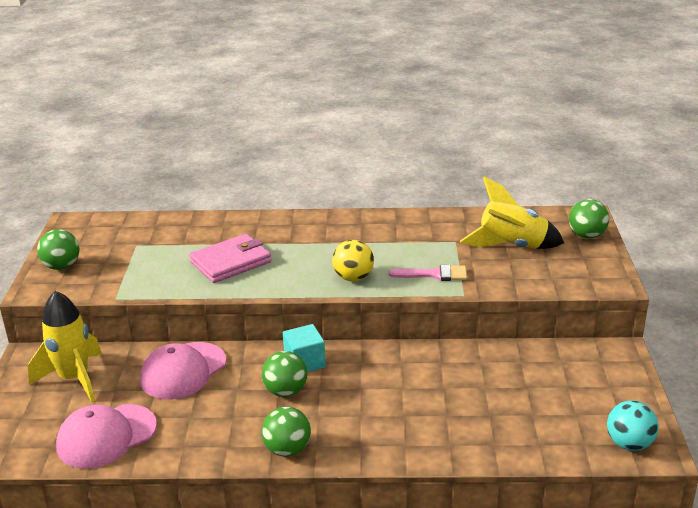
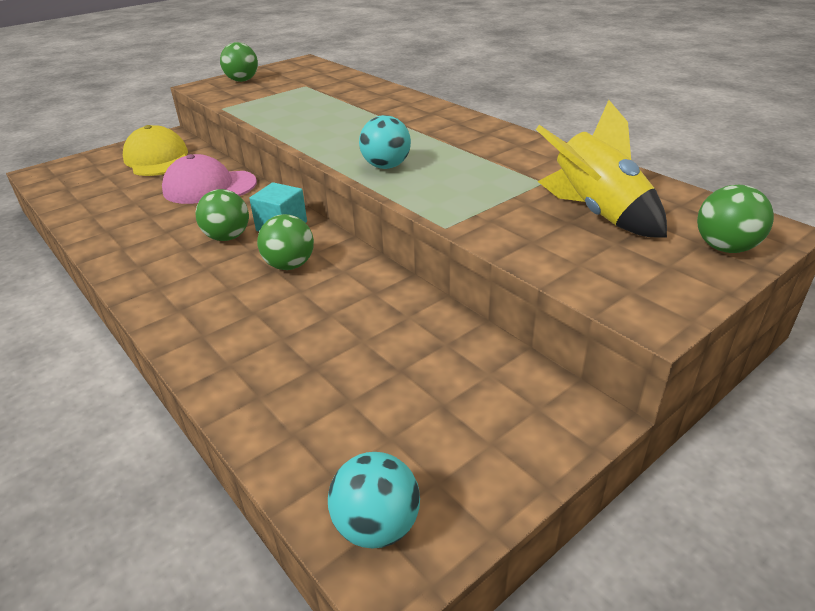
camera: 50 degrees right, 5 degrees up
(74, 379) = (157, 159): yellow rocket -> yellow cap
(106, 436) = (95, 198): pink cap -> none
(231, 262) = (331, 118): pink wallet -> none
(287, 449) = (139, 276): green ball -> green ball (289, 265)
(353, 278) = (386, 166): yellow ball -> turquoise ball
(434, 274) = (459, 197): pink brush -> none

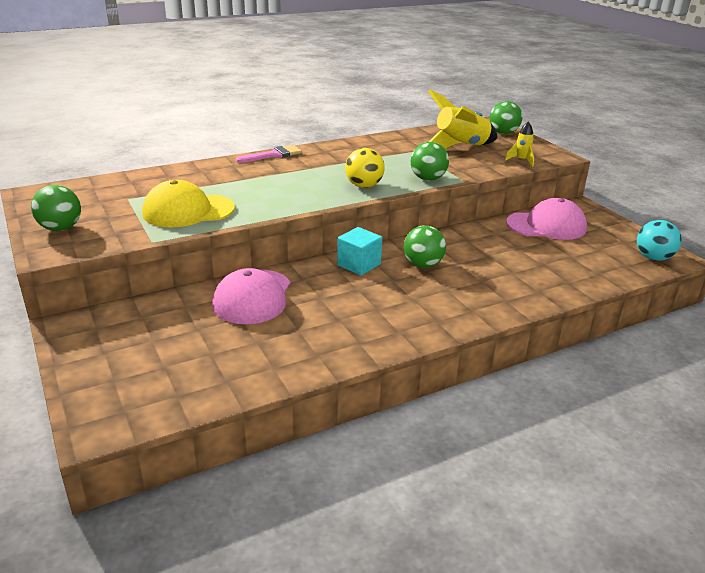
camera: 80 degrees left, 5 degrees down
(157, 159) = (142, 331): yellow cap -> yellow cap (188, 211)
(227, 237) = (366, 289): green ball -> green ball (428, 179)
(386, 166) = (364, 186): turquoise ball -> yellow ball
(451, 113) = (273, 155): none -> pink brush
(461, 369) = (546, 226): none -> pink cap
(583, 273) = (521, 160): none -> yellow rocket

